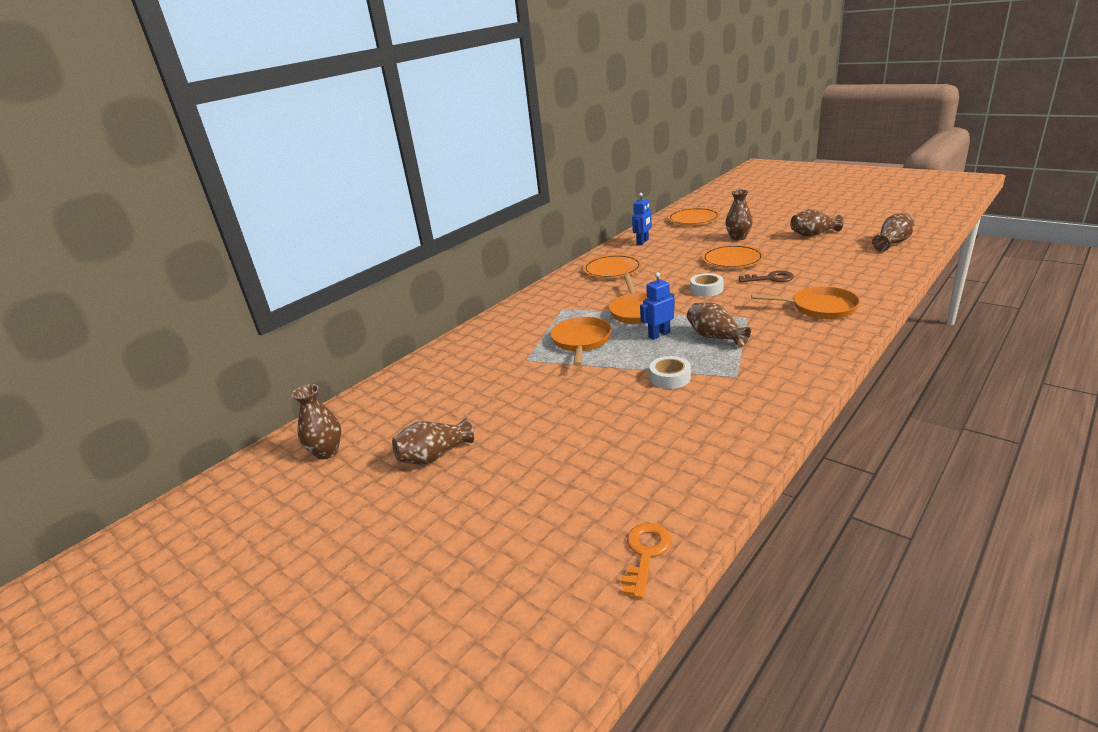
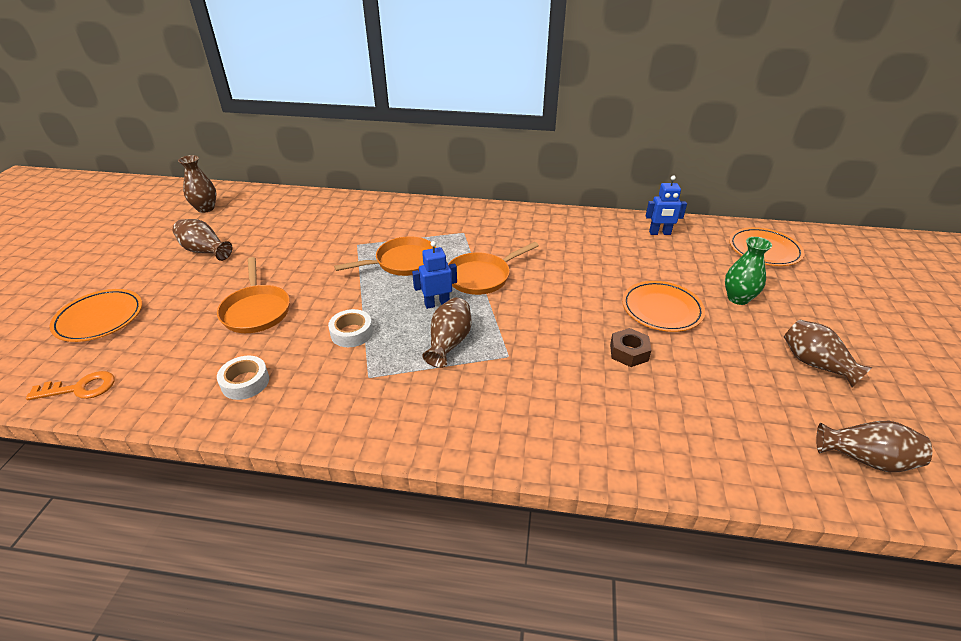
camera: 55 degrees right, 10 degrees up
(612, 270) = (570, 234): orange plate -> orange plate (99, 318)
(659, 334) = (437, 303): blue robot -> blue robot turned 45 degrees counterclockwise
(706, 289) = (563, 309): white tape -> white tape (245, 382)
(738, 237) = (738, 298): brown vase -> green vase
(770, 278) = (629, 352): brown key -> brown nut
(819, 308) = (568, 412): orange pan -> orange pan (256, 310)

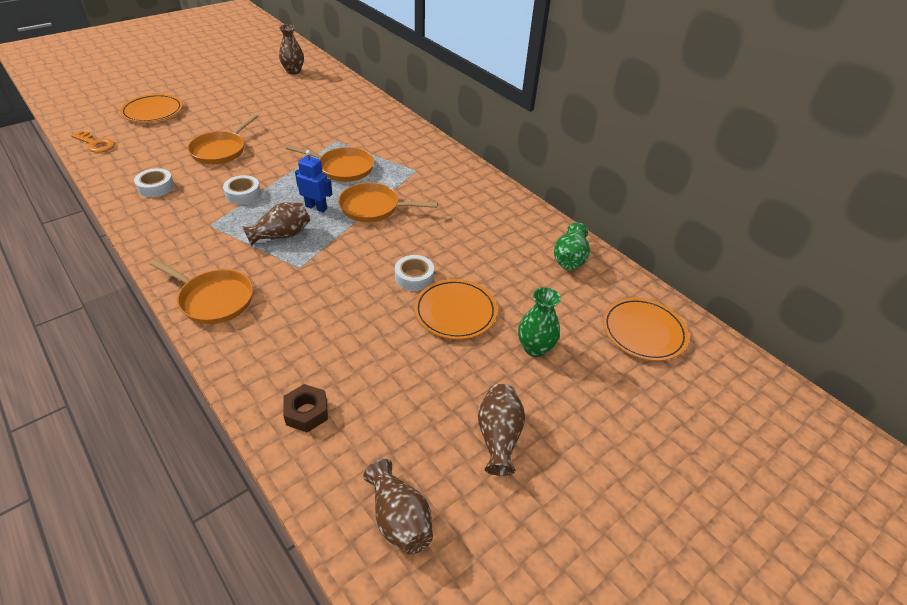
camera: 40 degrees right, 5 degrees up
(205, 251) = (252, 99): brown vase -> none
(488, 431) = (213, 299): none -> orange pan
(598, 305) = (414, 277): none -> white tape
(629, 352) = (375, 321): brown nut -> brown nut (306, 412)
(660, 233) = (569, 259): blue robot -> green vase

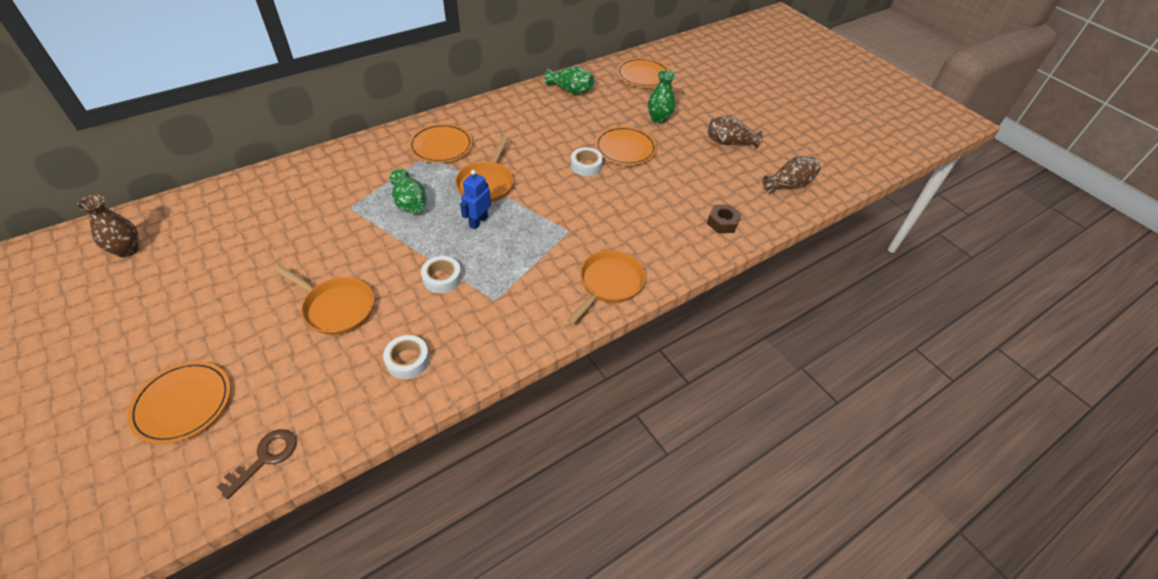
camera: 85 degrees left, 5 degrees up
(95, 144) = (265, 458): orange key -> brown key
(281, 235) = (521, 244): brown vase -> none
(342, 168) = (410, 203): orange pan -> green vase
(429, 176) = (441, 146): none -> orange plate

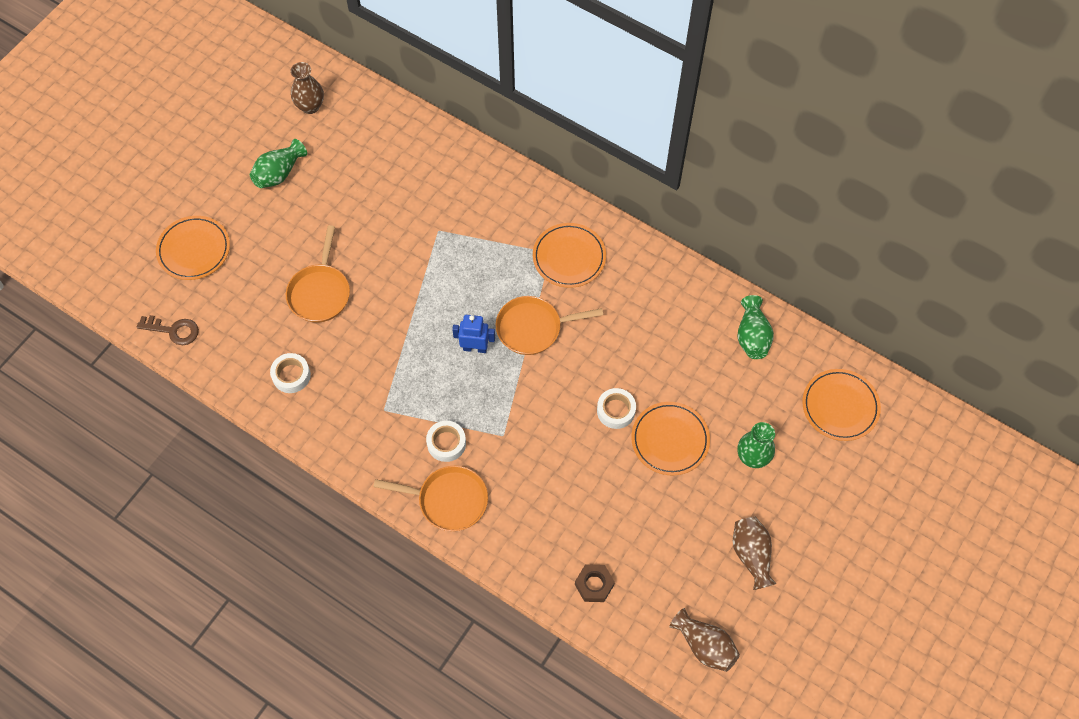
camera: 70 degrees right, 15 degrees up
(410, 203) = (470, 276): green vase -> green vase (279, 173)
(442, 278) = (389, 354): white tape -> white tape (446, 443)

